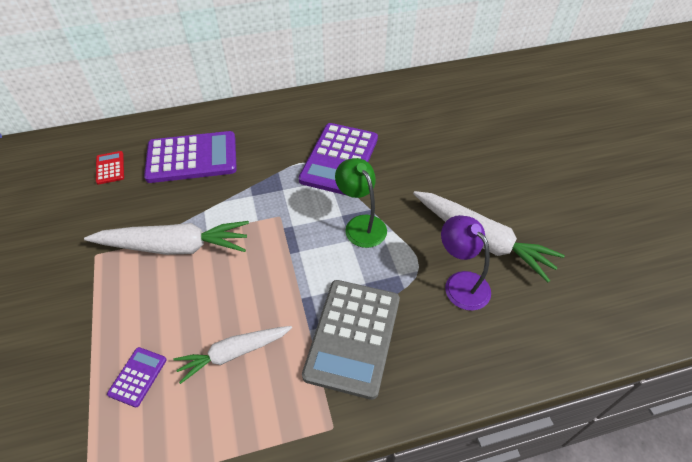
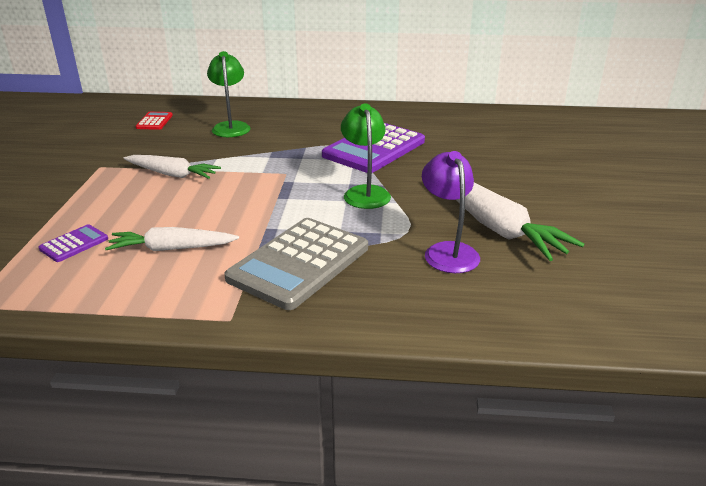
camera: 20 degrees right, 20 degrees down
(175, 246) = (172, 174): white carrot -> white carrot, size x0.64
(192, 158) = (231, 126): purple calculator -> green lamp

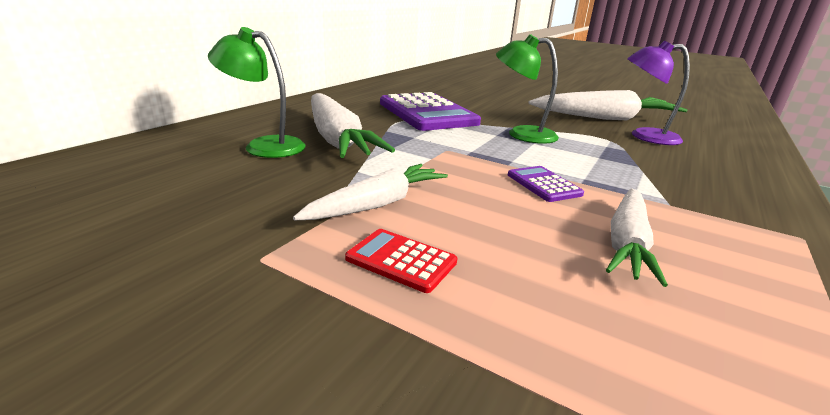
camera: 65 degrees left, 5 degrees down
(74, 244) = (595, 334): purple calculator -> purple calculator (543, 184)
(154, 121) = (136, 182): red calculator -> red calculator (401, 260)
(267, 139) = (337, 139): none -> white carrot
(299, 263) = (667, 184): grey calculator -> none

